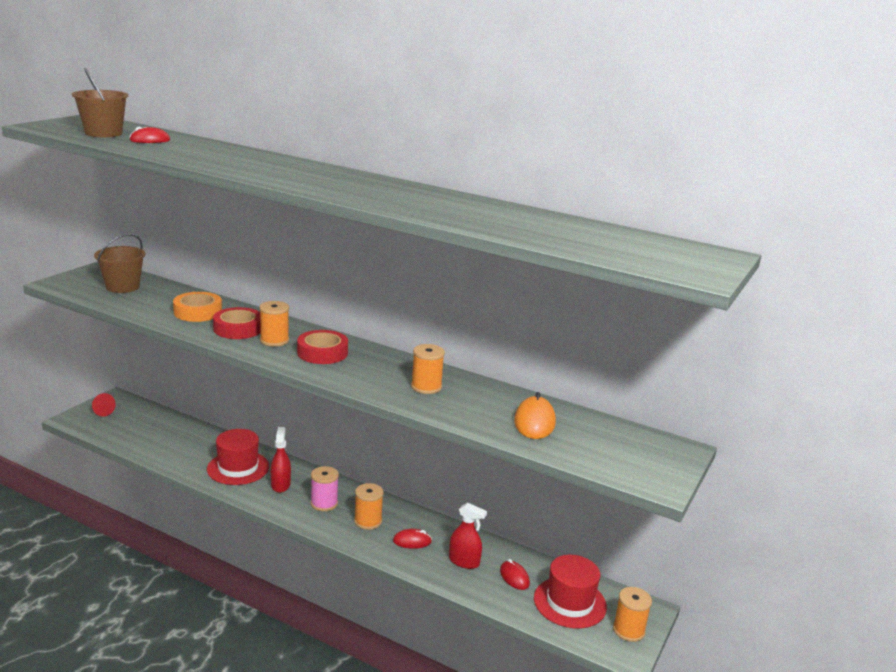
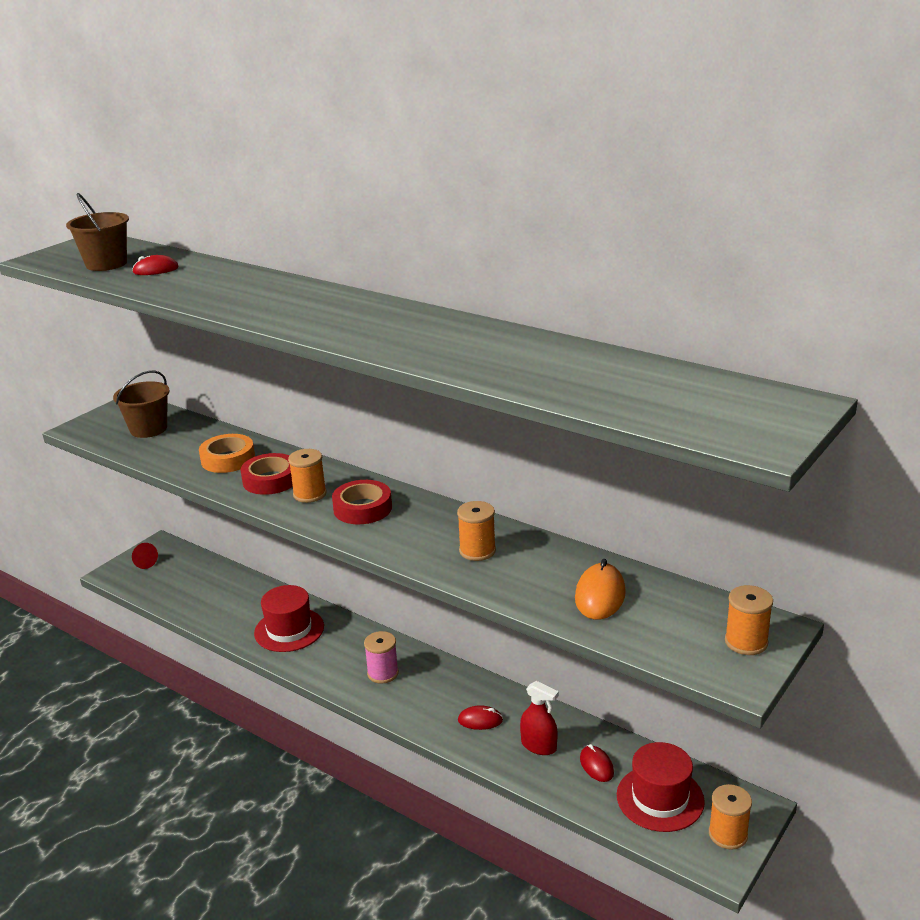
camera: 10 degrees right, 5 degrees up
(280, 485) = (335, 650): red spray bottle -> none
(368, 521) = (431, 695): orange spool -> orange spool (746, 642)

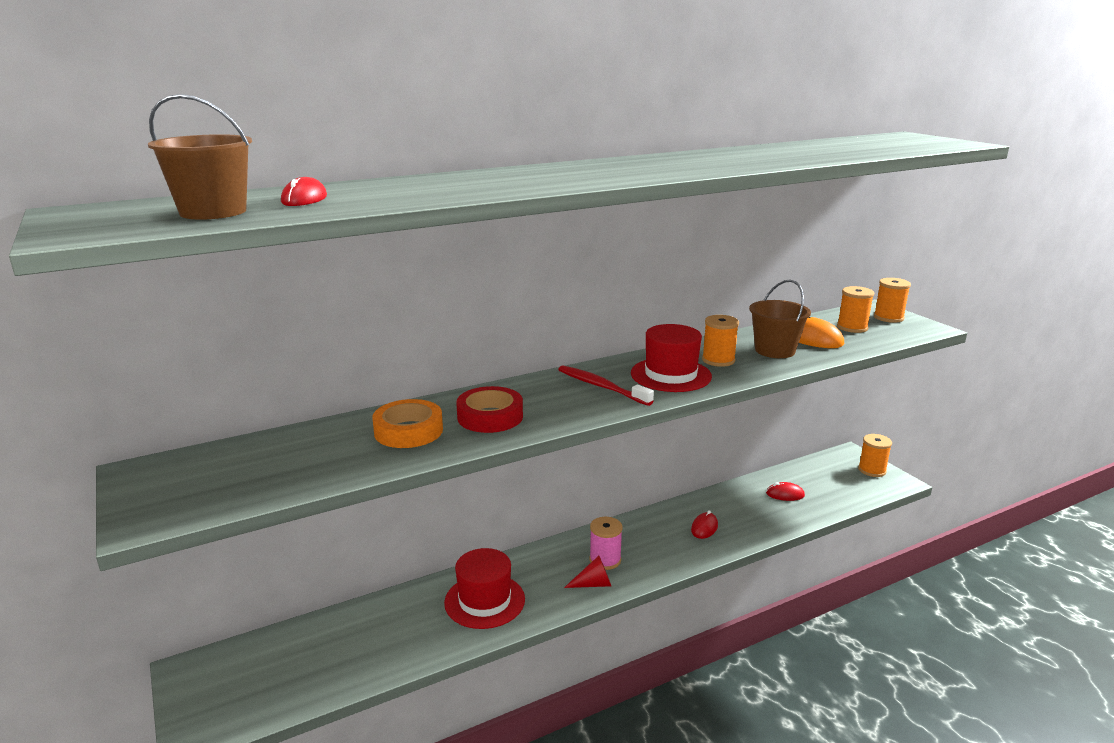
camera: 65 degrees left, 5 degrees down
(143, 562) = (208, 694): red cone -> red cone (593, 584)
(148, 429) = (244, 467): brown bucket -> brown bucket (775, 350)
(309, 494) = (545, 404): orange spool -> orange spool (852, 327)
(362, 508) = (601, 387): red tape -> red toothbrush
(539, 746) = (750, 511): red spray bottle -> none
(660, 798) = (829, 482): red hat -> red hat (670, 375)

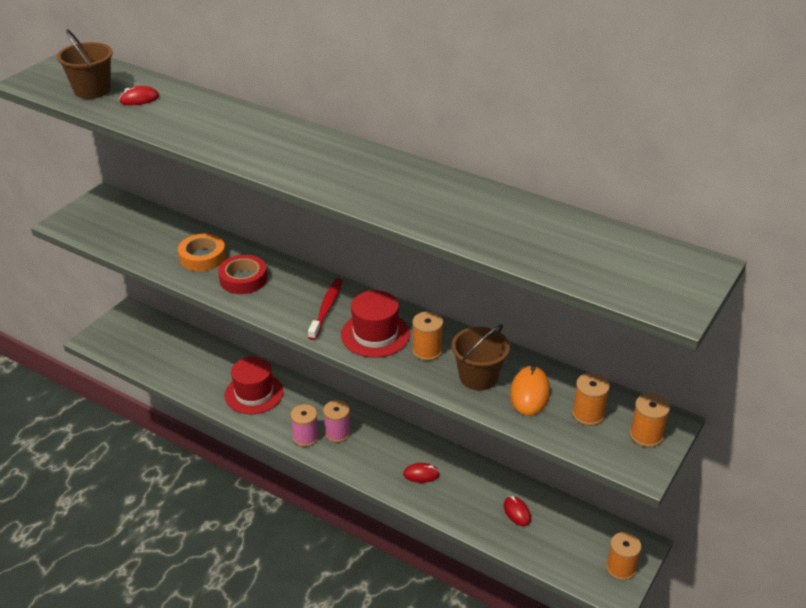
camera: 60 degrees right, 15 degrees up
(593, 584) = (305, 437): red cone -> pink spool

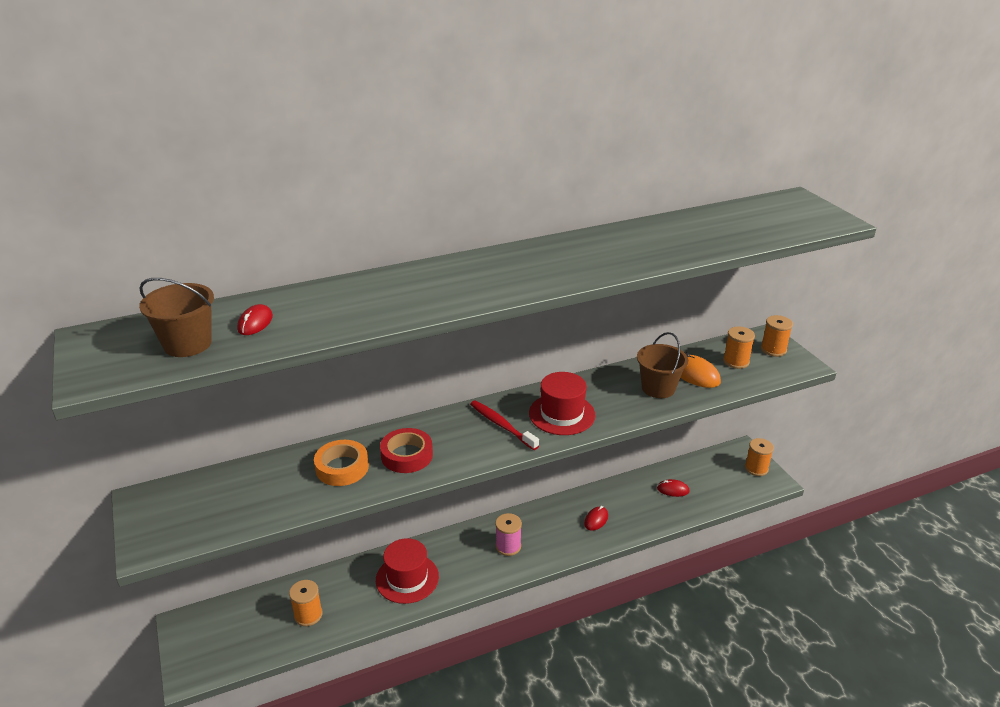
camera: 55 degrees left, 5 degrees down
(305, 437) = (495, 568): pink spool -> none
(427, 351) = (606, 398): orange spool -> orange spool (308, 615)

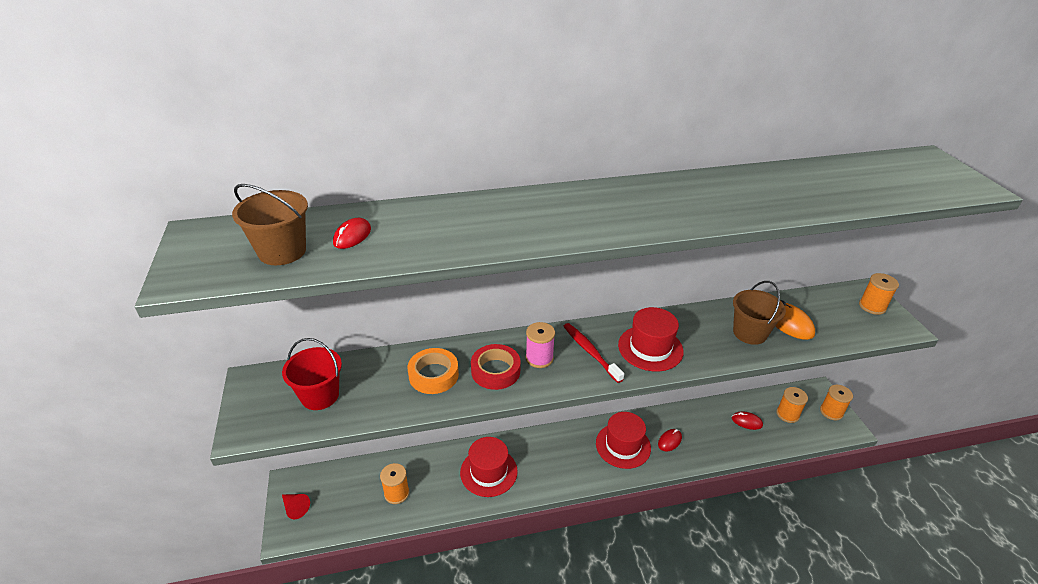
camera: 10 degrees right, 5 degrees up
(194, 647) = (295, 508): none -> red cone
(223, 503) = (320, 396): none -> red bucket
(508, 546) = (584, 455): pink spool -> pink spool (539, 358)
(548, 531) = (623, 445): none -> red hat
(736, 361) = (832, 314): orange spool -> orange spool (787, 414)

